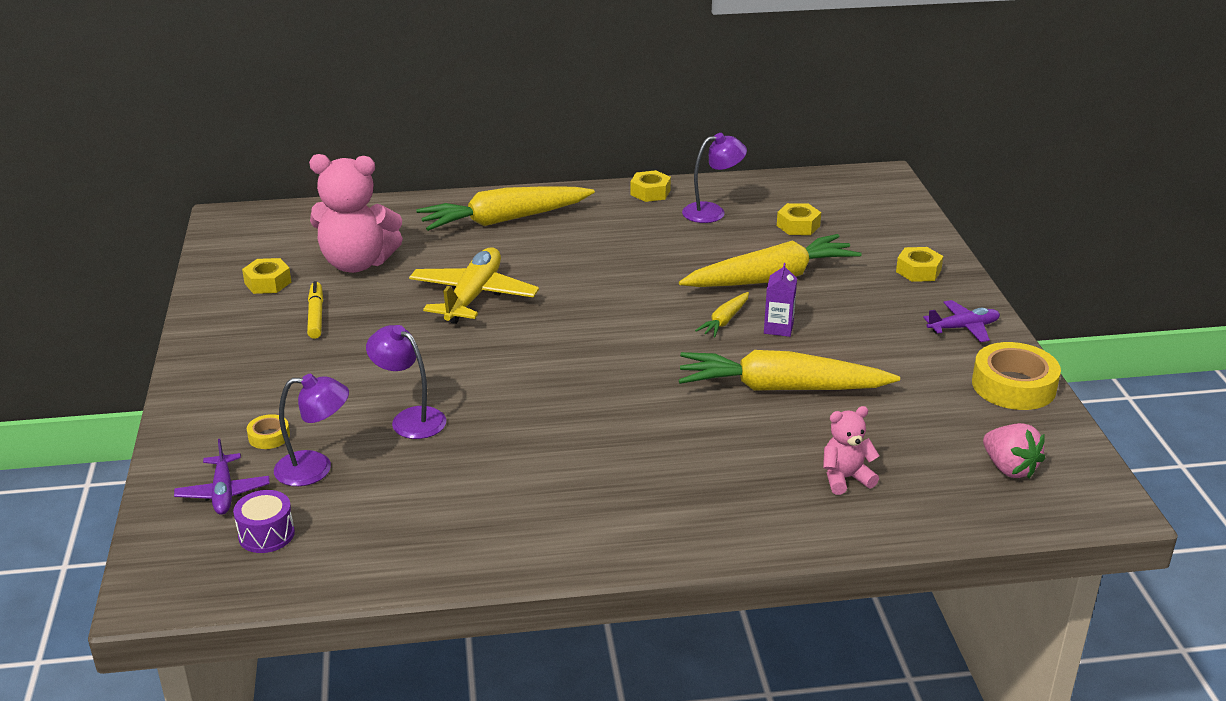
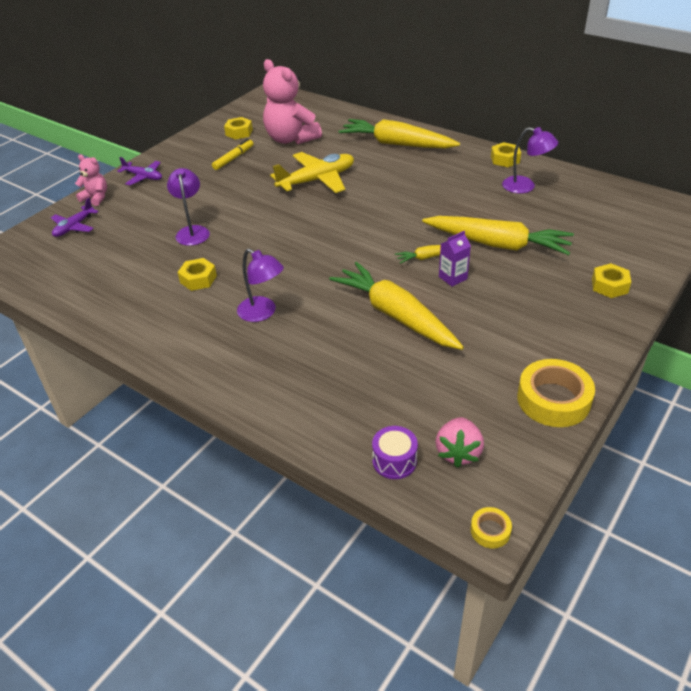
camera: 45 degrees right, 10 degrees up
(266, 534) = (59, 256): purple drum -> purple drum (394, 461)
(269, 436) = (128, 209): yellow tape -> yellow tape (490, 530)
(315, 468) = (121, 235): purple lamp -> purple lamp (262, 313)
(798, 226) = (569, 218): yellow nut -> yellow nut (198, 279)
(845, 478) = (345, 392): pink teddy bear -> pink teddy bear (96, 198)
(963, 328) = (580, 340): purple plane -> purple plane (143, 177)

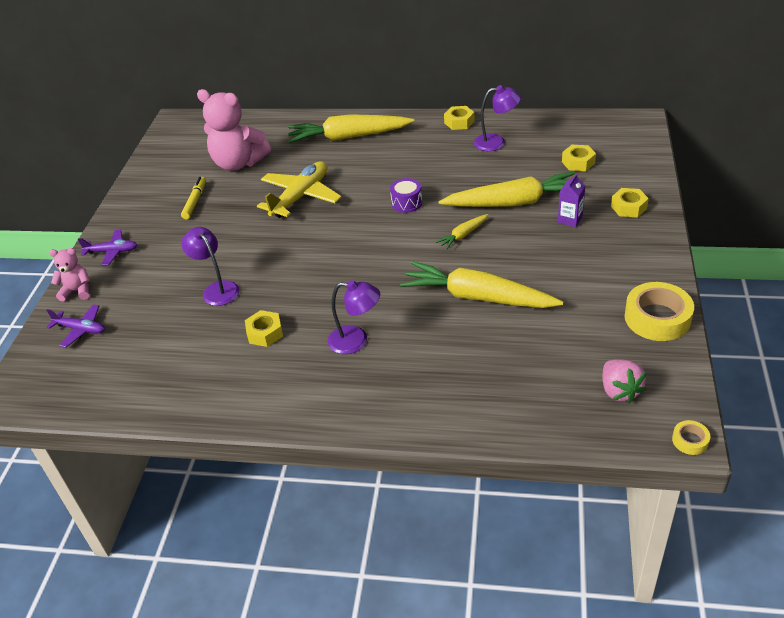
camera: 25 degrees left, 0 degrees up
(74, 227) = (81, 329): purple plane -> purple plane turned 75 degrees counterclockwise
(239, 132) = (177, 173): yellow nut -> yellow nut (578, 162)
(394, 461) = (576, 420): purple drum -> purple drum (406, 203)
(453, 278) = (499, 246): purple carton -> purple carton (570, 219)

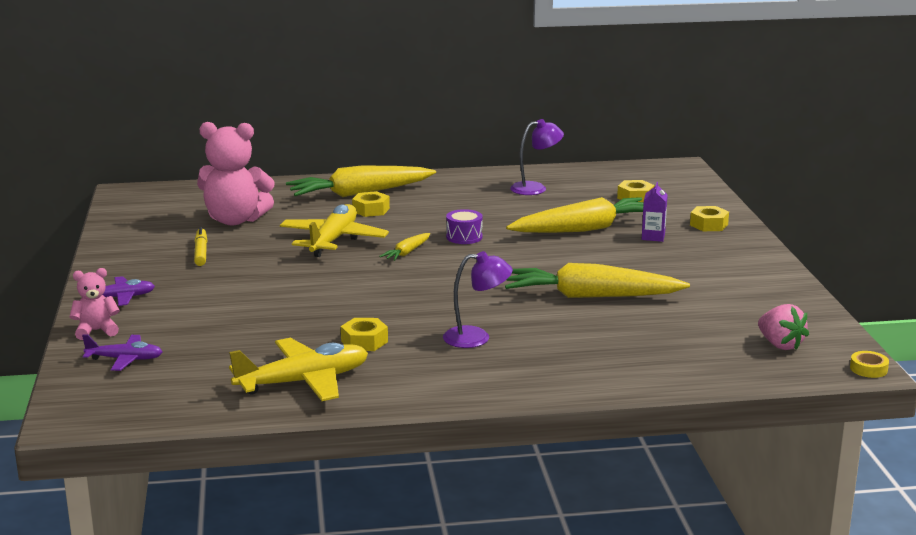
camera: 20 degrees left, 20 degrees down
(195, 379) = (303, 382): none -> yellow plane
(217, 289) = (280, 315): purple lamp -> none
(459, 122) = (483, 176): yellow nut -> yellow nut (371, 210)
(463, 235) = (544, 255): yellow carrot -> yellow carrot (407, 253)
(657, 318) = (786, 295): yellow tape -> none

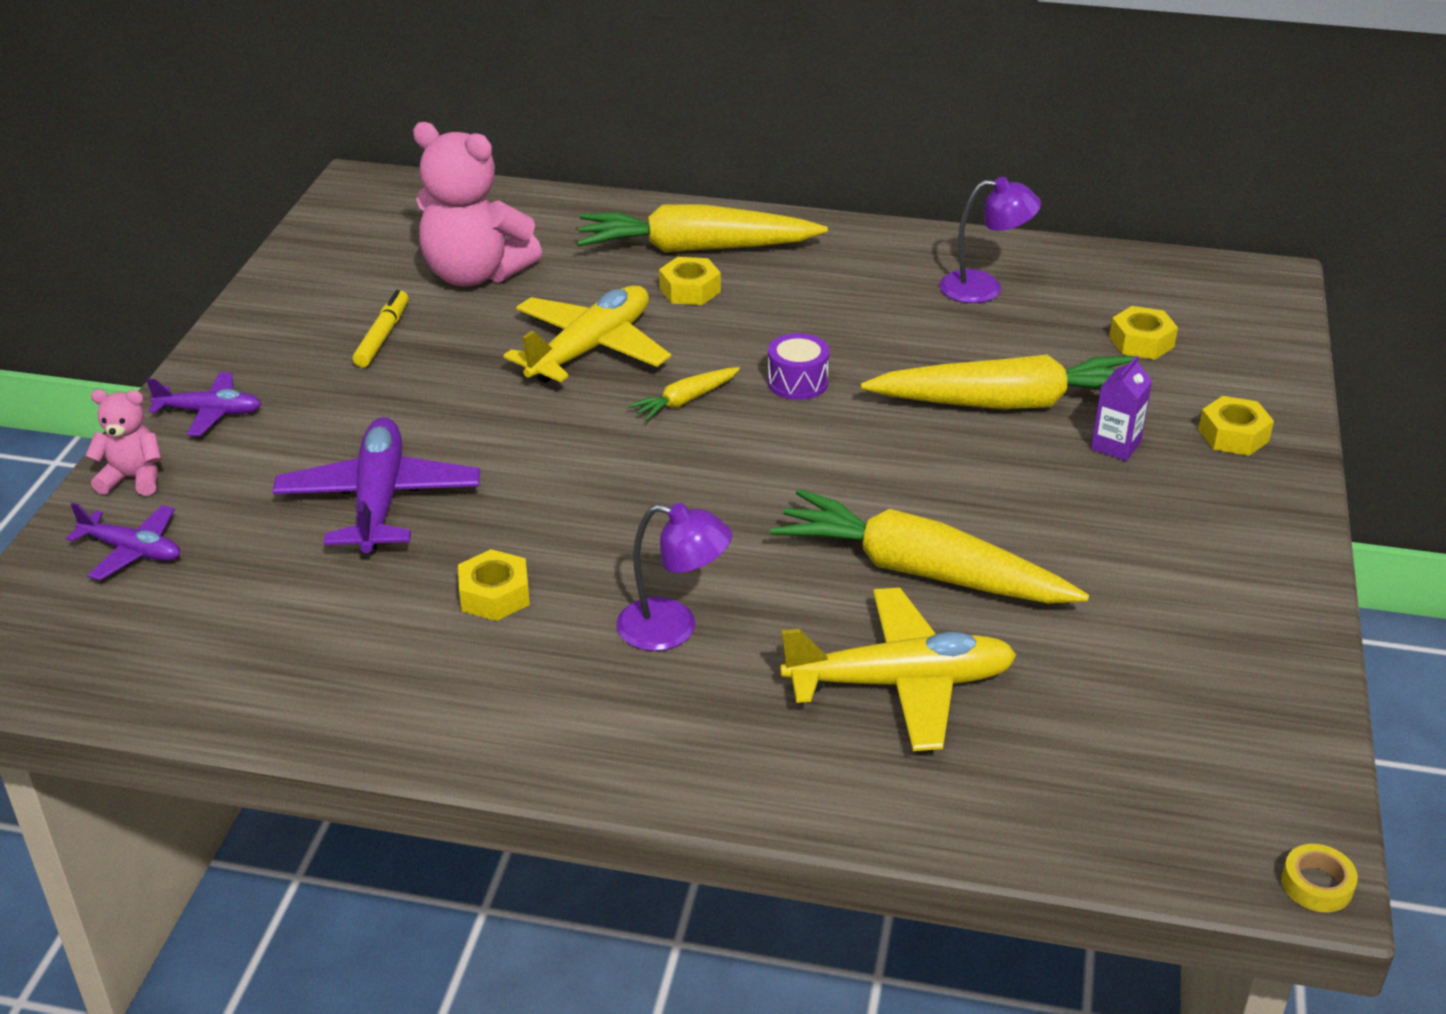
camera: 20 degrees right, 15 degrees up
(261, 316) = (379, 500): none -> purple plane
(303, 382) = (348, 666): yellow plane -> yellow plane (900, 683)
(780, 345) = (1185, 776): pink strawberry -> none

